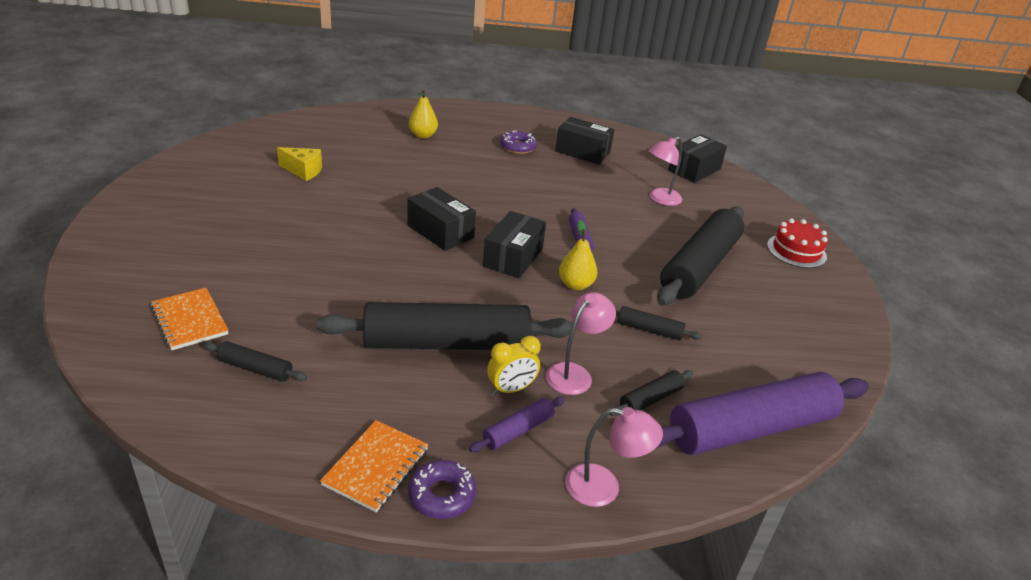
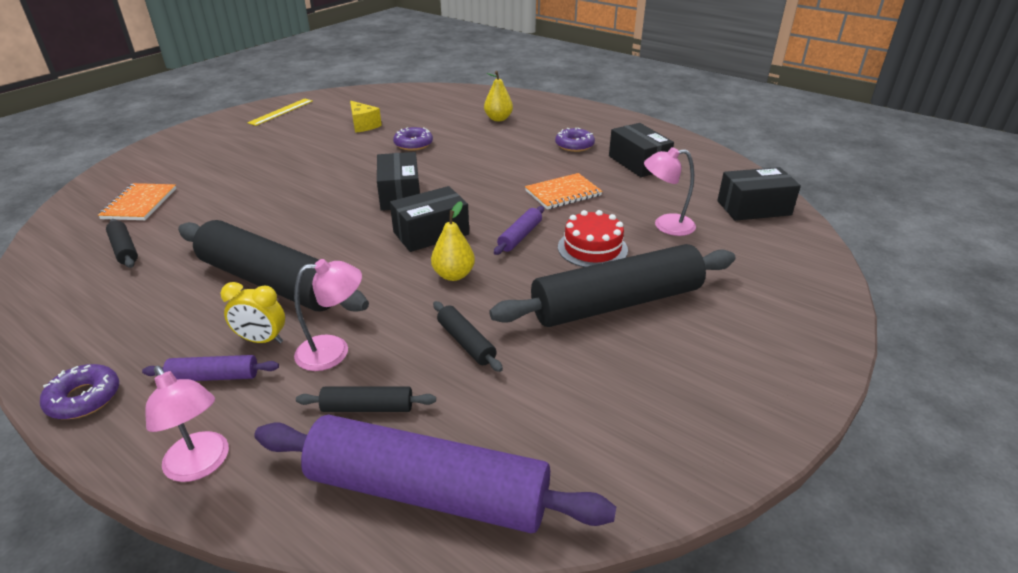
camera: 40 degrees right, 0 degrees up
(185, 176) = (281, 112): none -> yellow ruler
(376, 467) = (80, 353): orange notebook -> orange notebook (563, 193)
(381, 179) = (413, 144): none -> purple donut
(796, 251) = (777, 329): red cake -> red cake (592, 248)

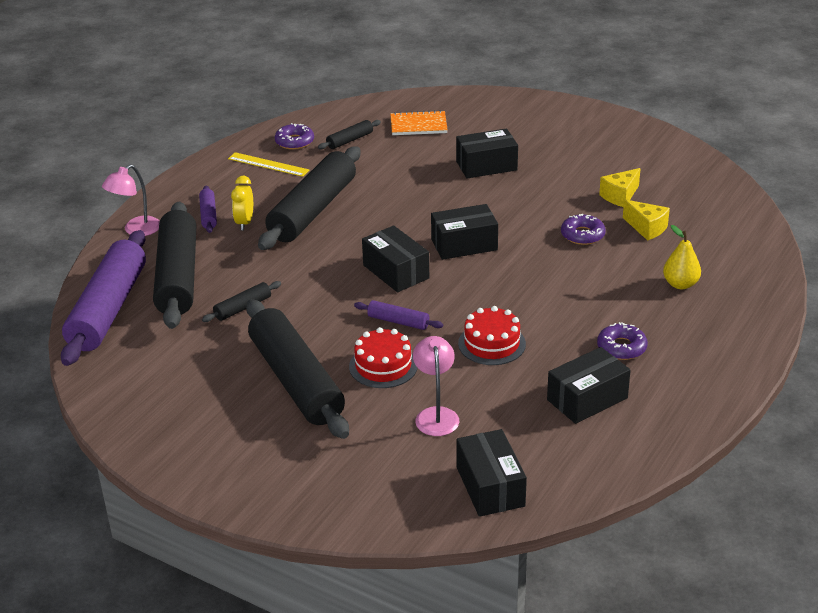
camera: 85 degrees right, 0 degrees up
(84, 398) = (191, 178): purple donut -> purple donut (294, 142)
(263, 174) = (486, 166): none -> black box
(281, 112) = (635, 141): yellow ruler -> yellow ruler (268, 164)
(334, 351) = (233, 253): pink lamp -> none
(367, 407) = (178, 276): black rolling pin -> black rolling pin, size x2.34
(417, 121) = (646, 228): none -> yellow cheese
(453, 275) = (330, 292): yellow pear -> none
(563, 193) = (492, 344): orange notebook -> red cake

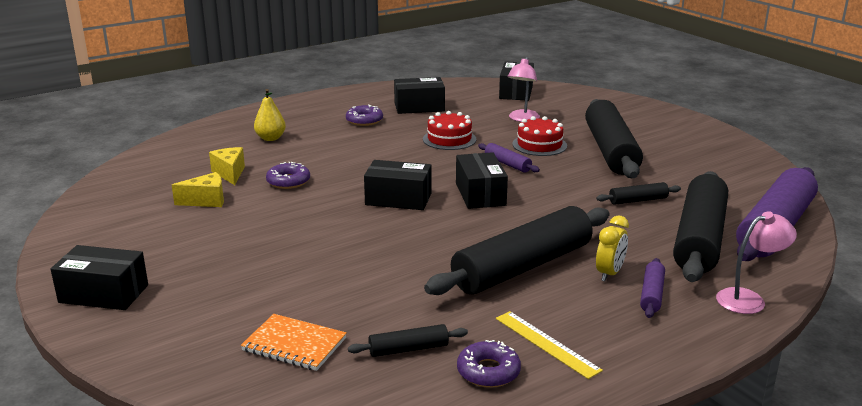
camera: 155 degrees left, 10 degrees down
(486, 166) = (284, 264): black box -> black box (104, 293)

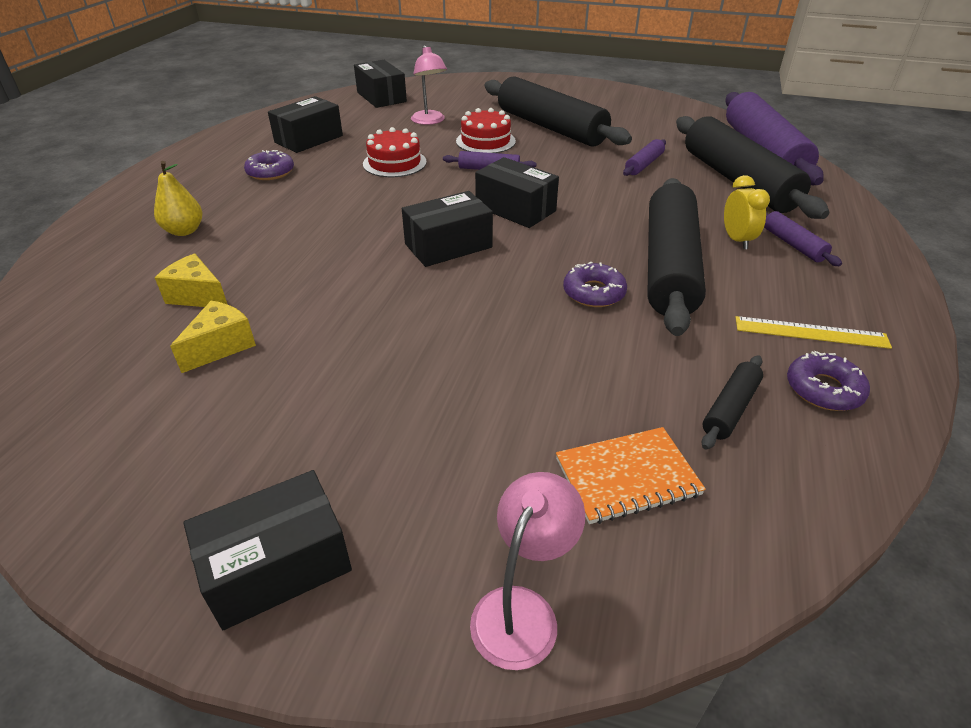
camera: 40 degrees left, 15 degrees up
(288, 181) = (293, 275): purple donut -> purple donut (594, 292)
(638, 200) = (644, 164): black rolling pin -> purple rolling pin
(748, 299) = (848, 217): pink lamp -> pink lamp (522, 610)

